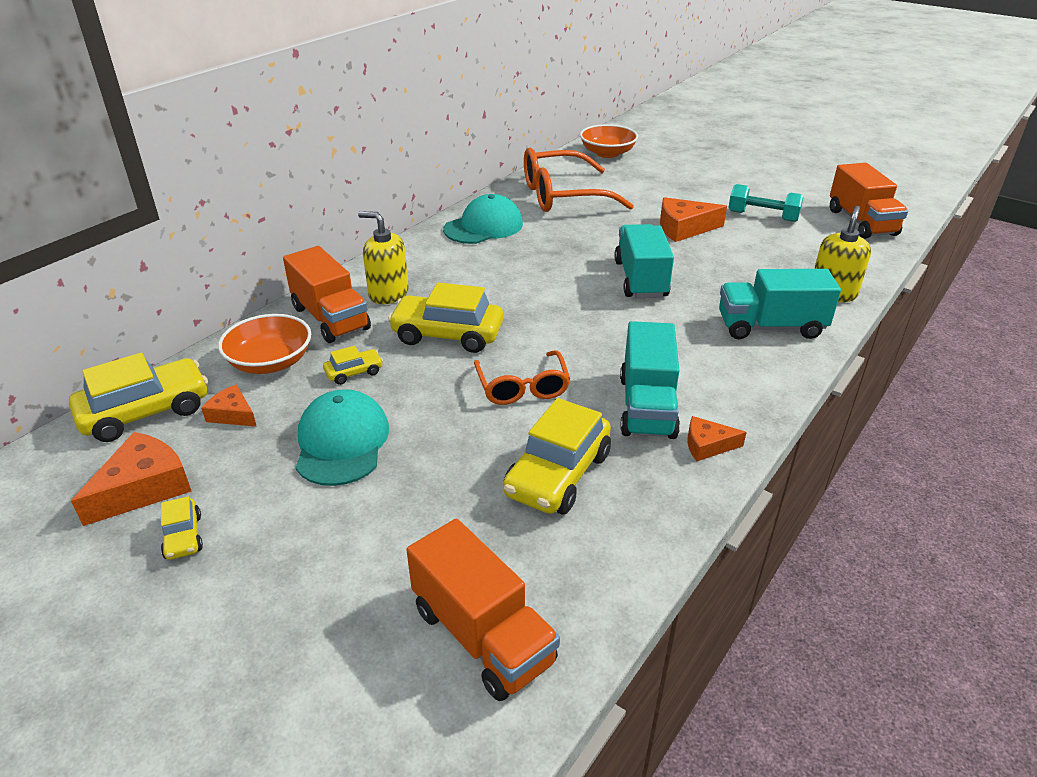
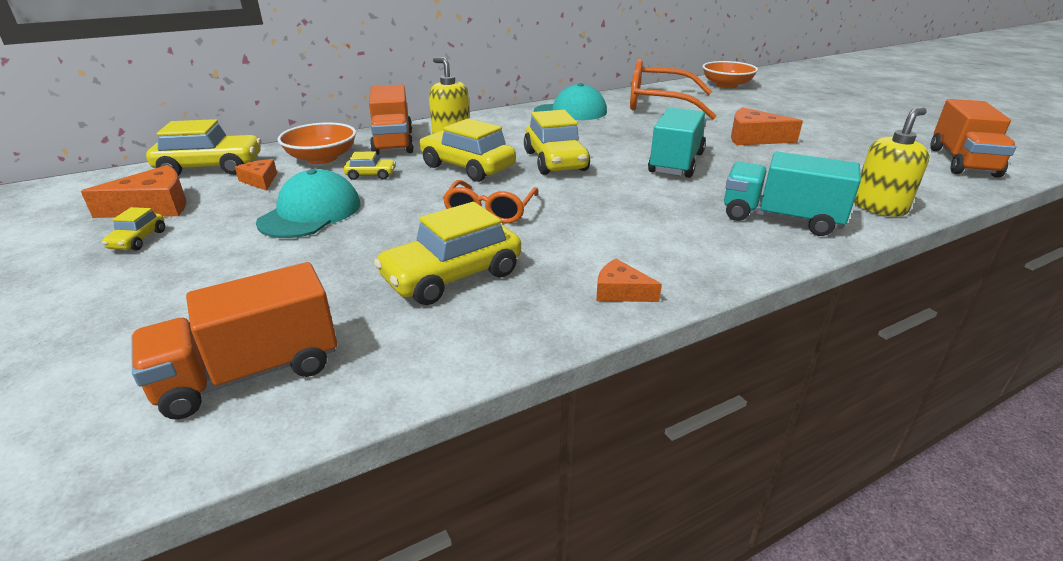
camera: 25 degrees right, 5 degrees down
(482, 635) = (250, 373): orange truck -> orange truck turned 75 degrees clockwise
(528, 304) = (555, 161): none -> yellow car
(647, 406) = (589, 248): turquoise truck -> none
(762, 216) = (846, 142): turquoise dumbbell -> none

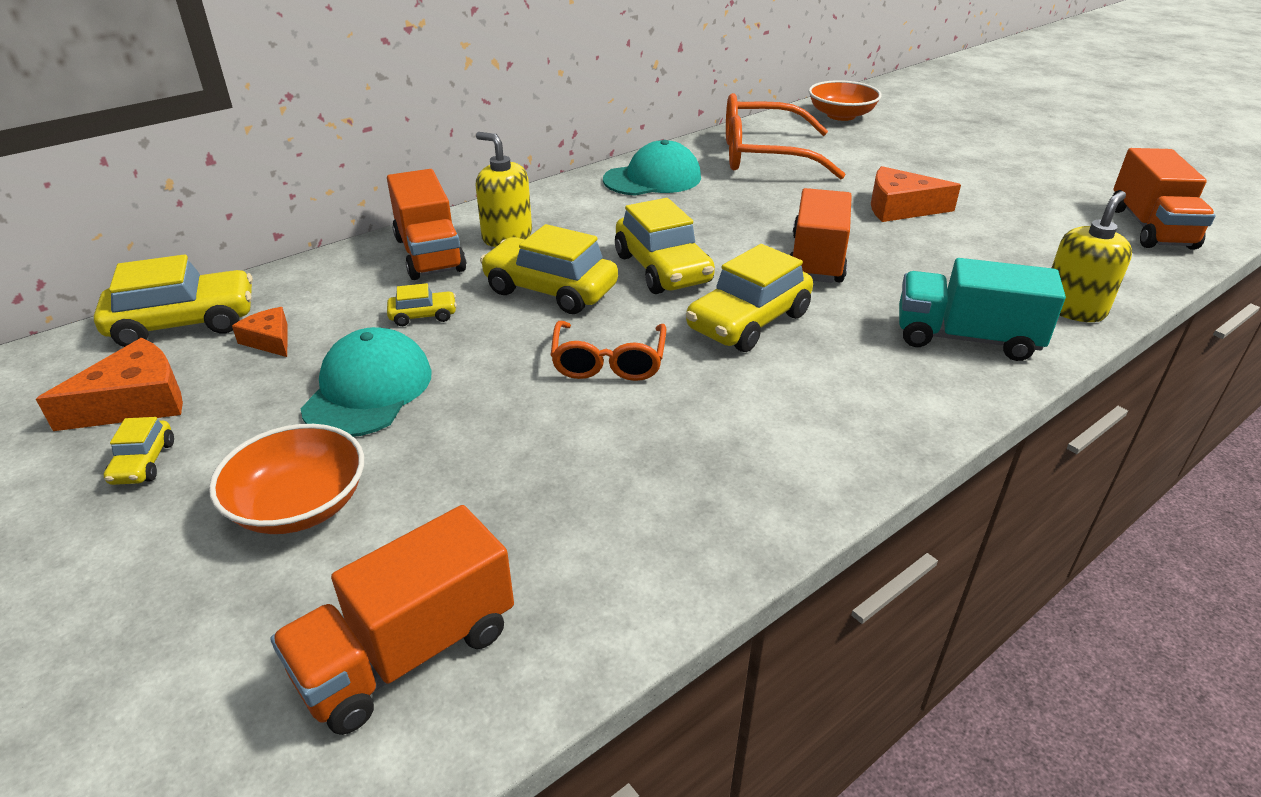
camera: 10 degrees left, 5 degrees up
(322, 158) = (340, 291): orange bowl -> orange bowl (299, 505)
(452, 276) = (600, 473): yellow car -> yellow car (748, 322)
(620, 291) = (813, 472): orange cheese -> none
(676, 163) = (817, 259): turquoise truck -> orange truck

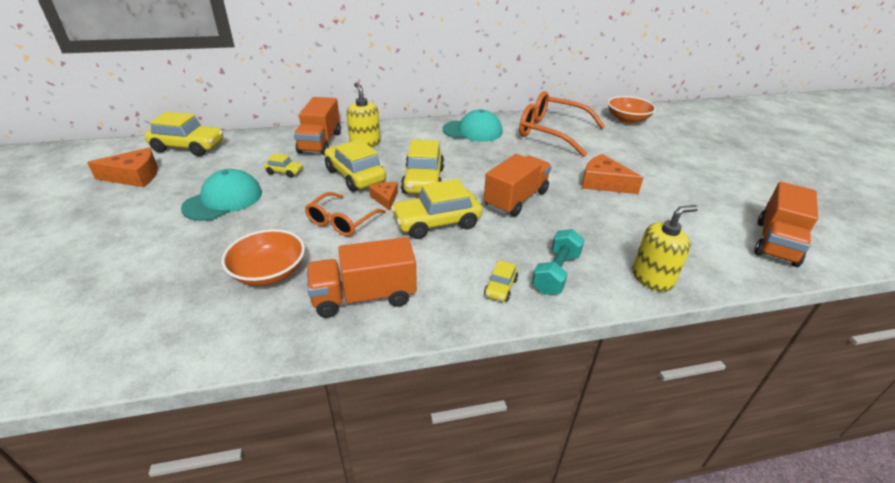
camera: 25 degrees right, 0 degrees up
(143, 463) = (109, 203): yellow car -> yellow car (500, 287)
(269, 340) = (211, 164): orange cheese -> orange cheese (385, 198)
(299, 505) = (140, 243): orange bowl -> orange bowl (269, 272)
(407, 653) = (105, 328): orange truck -> orange truck (364, 296)
(966, 338) = (556, 273): turquoise truck -> turquoise dumbbell

